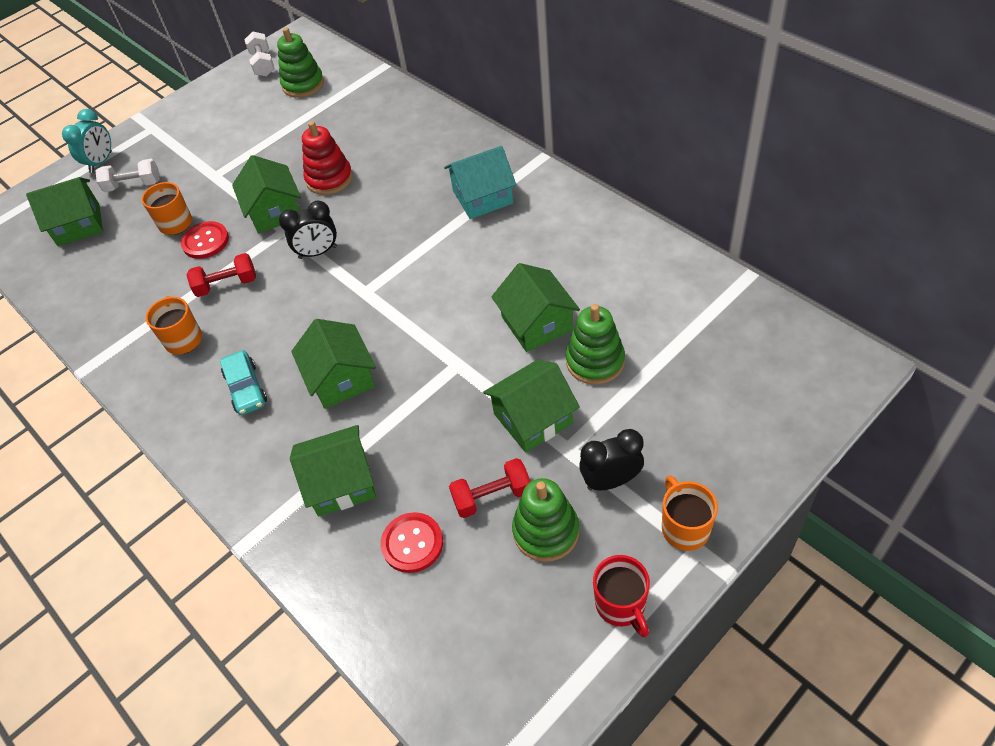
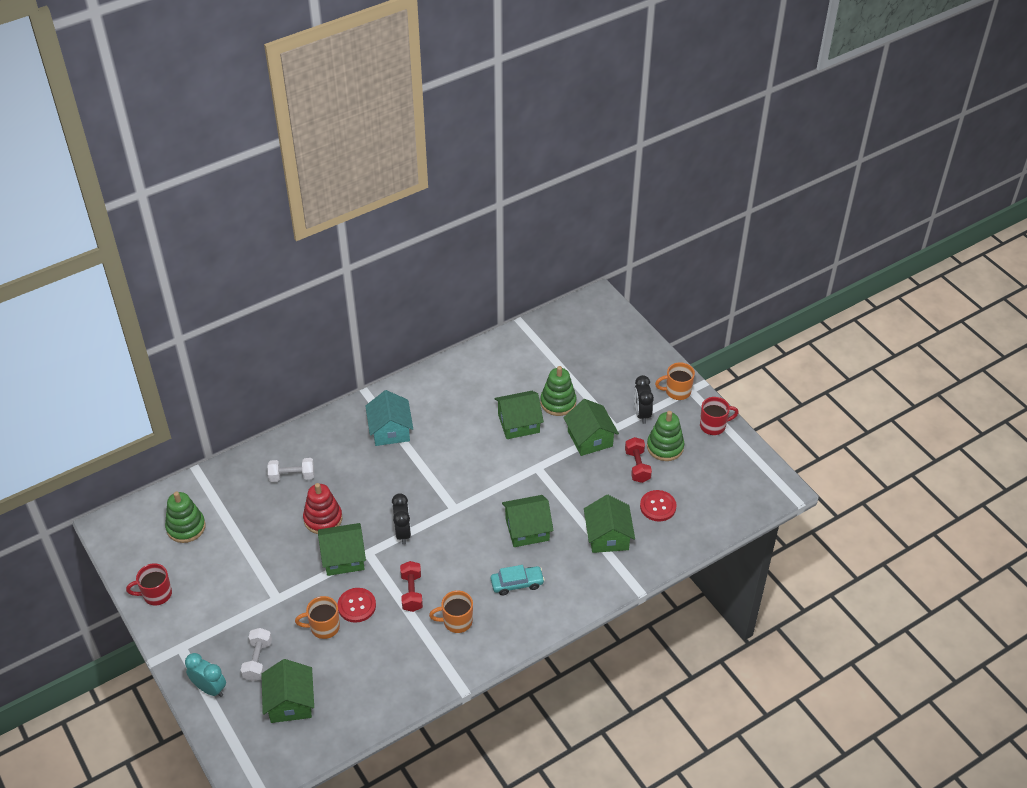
camera: 85 degrees left, 5 degrees down
(216, 92) = (156, 594): none -> red mug
(263, 64) = (134, 556): white dumbbell -> white dumbbell (292, 476)

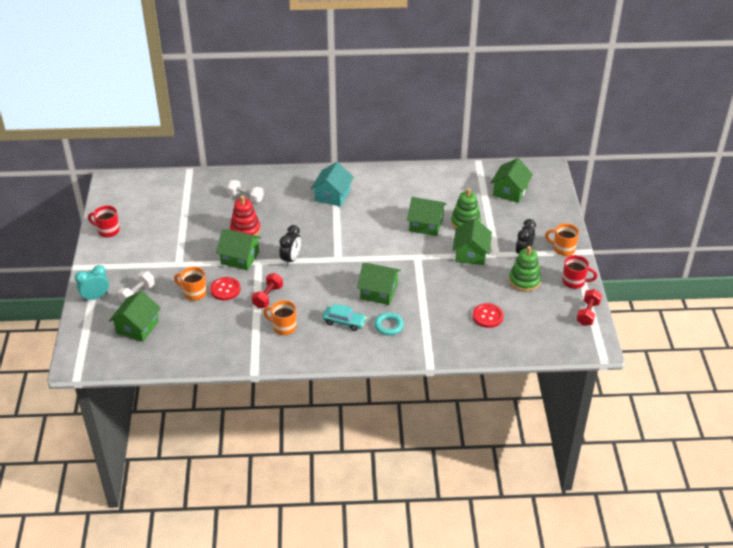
camera: 30 degrees right, 5 degrees down
(186, 527) = (156, 200): green stacking toy -> none
(210, 688) = (95, 297): turquoise clock -> turquoise clock turned 90 degrees counterclockwise
(566, 566) = (389, 326): none -> turquoise ring
(608, 536) = (434, 320): green house -> green house (510, 191)
(637, 466) = (493, 285): red dumbbell -> red dumbbell (587, 313)

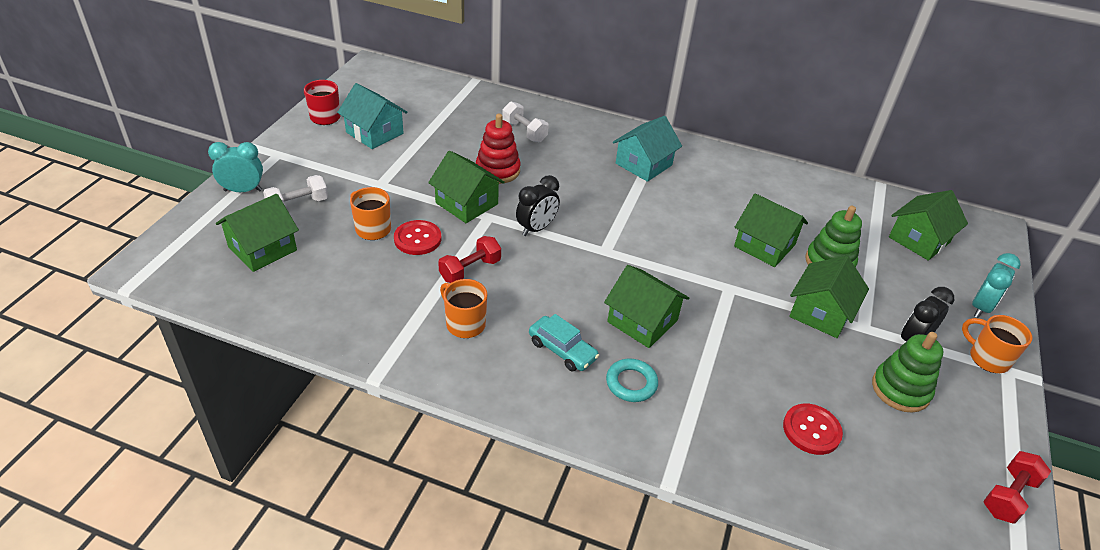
camera: 20 degrees right, 0 degrees up
(149, 231) = (374, 133): none -> turquoise house
(553, 221) = (981, 307): none -> turquoise clock
(574, 282) = (995, 424): red mug -> none

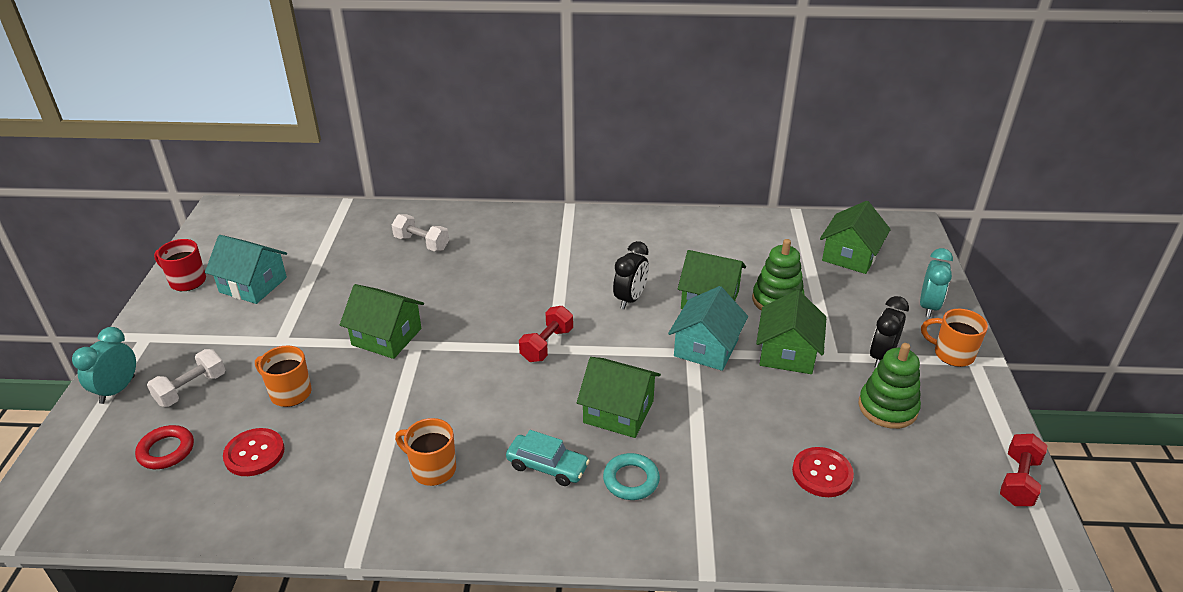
camera: 15 degrees left, 5 degrees down
(243, 190) = (117, 390): turquoise clock -> turquoise clock turned 45 degrees counterclockwise
(262, 248) = (166, 450): green house -> red ring
(417, 239) = (346, 390): red button -> red button (254, 453)
(470, 270) = (417, 408): red dumbbell -> red dumbbell (547, 345)
(497, 170) = (408, 292): red stacking toy -> none
(536, 228) = (472, 344): black clock -> black clock (630, 299)
(643, 164) = (560, 247): turquoise house -> turquoise house (706, 348)

